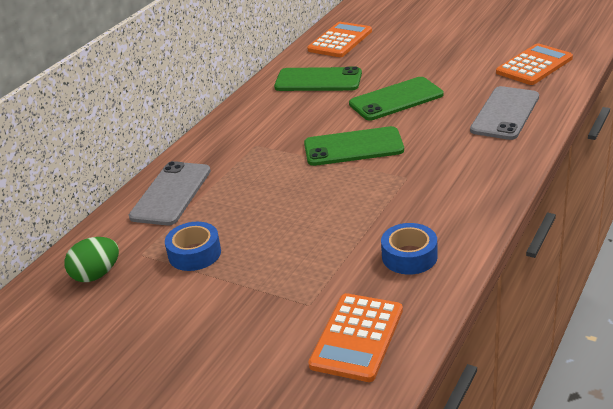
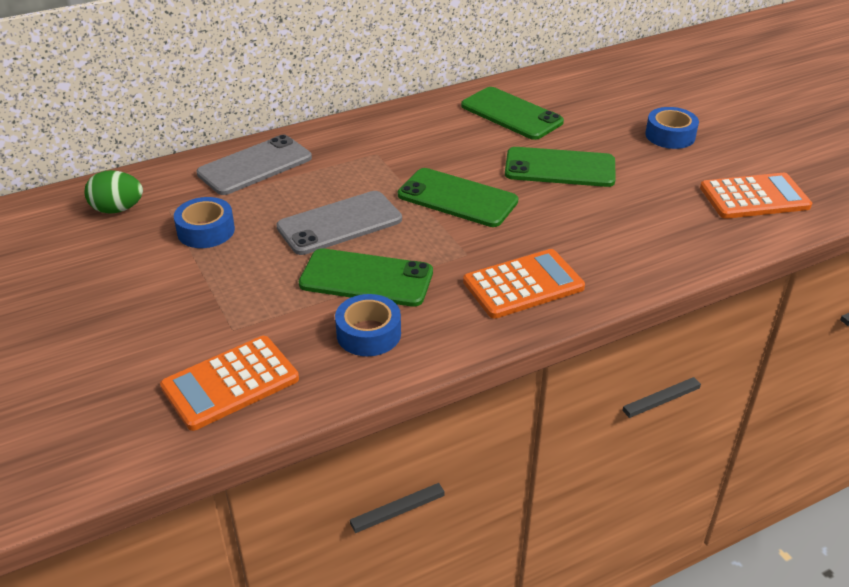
camera: 30 degrees right, 5 degrees up
(340, 41) = (584, 81): orange calculator -> orange calculator (523, 285)
(360, 224) = (366, 278): none -> green phone
(439, 51) = (670, 135): none -> blue tape
(505, 113) = (651, 236): grey phone -> grey phone (340, 223)

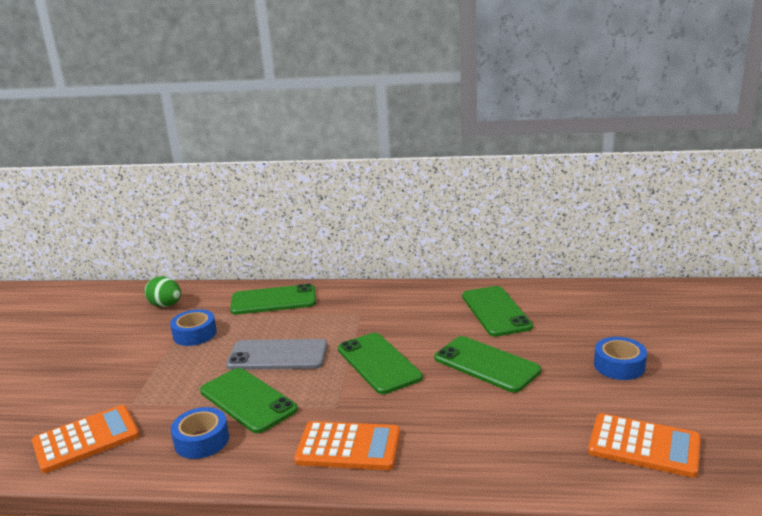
camera: 35 degrees right, 15 degrees down
(230, 383) = (86, 439): orange calculator -> orange calculator turned 150 degrees clockwise
(255, 165) = (273, 300): grey phone -> green phone

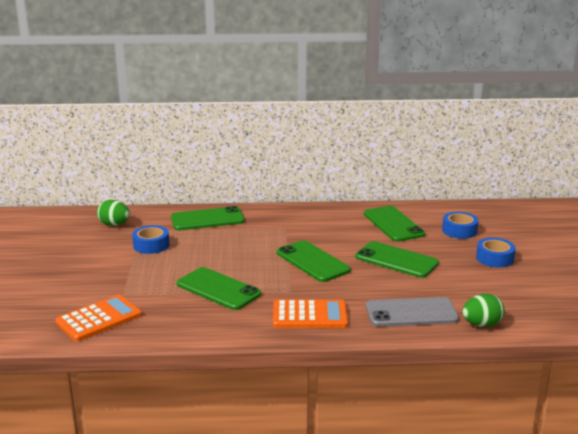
camera: 10 degrees left, 0 degrees up
(202, 440) = (194, 316): blue tape -> blue tape (459, 231)
(277, 355) = (229, 258): grey phone -> grey phone (411, 313)
(581, 474) = (481, 324): none -> green egg
(644, 446) = (521, 306): orange calculator -> none

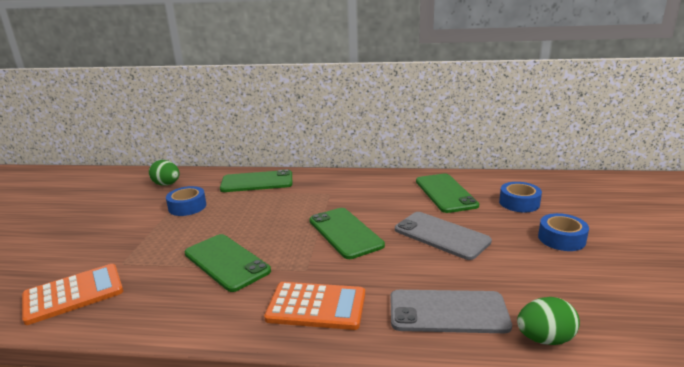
camera: 10 degrees right, 0 degrees up
(396, 260) = (441, 235): green phone -> grey phone

